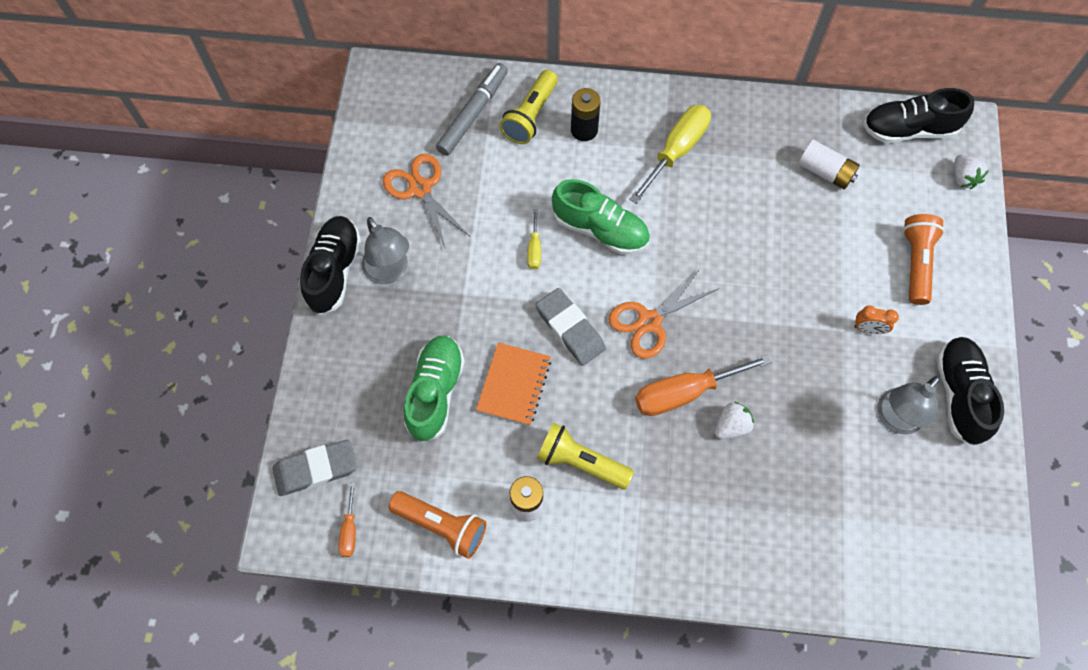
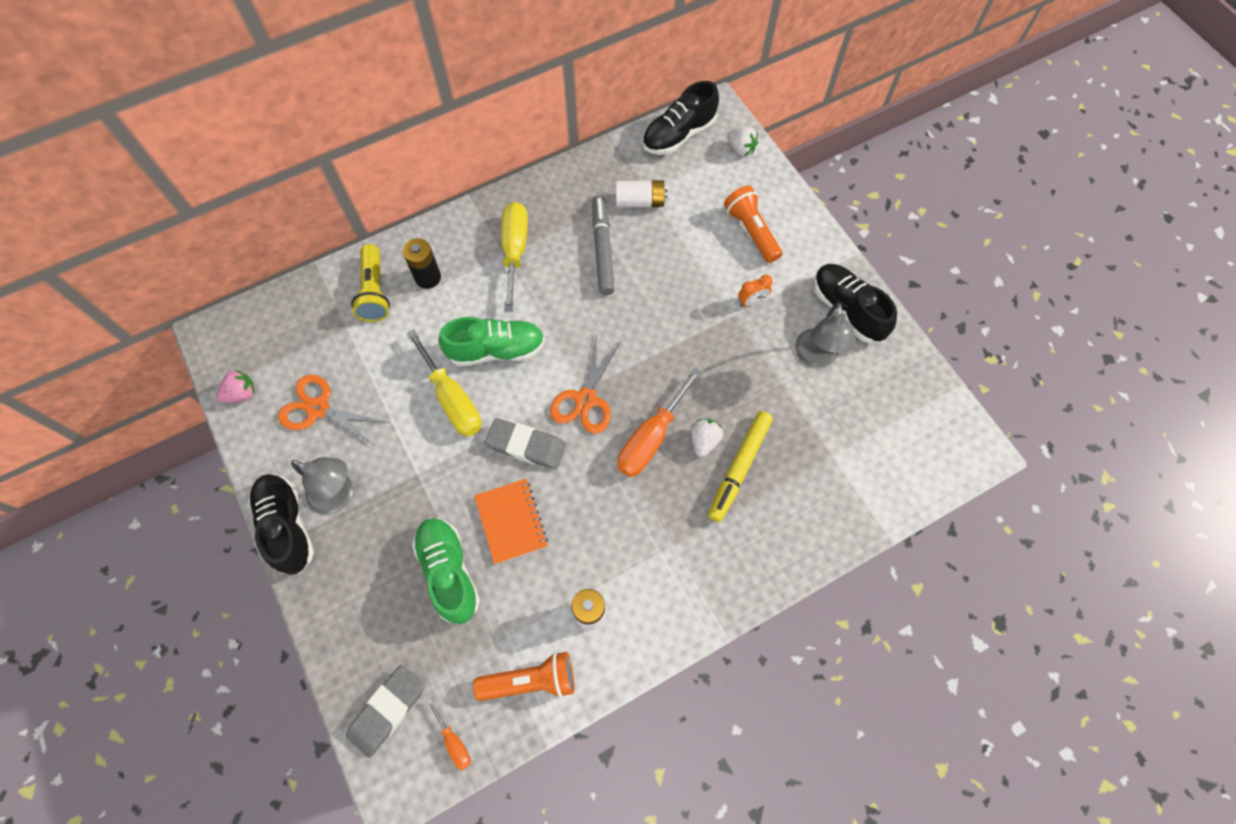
camera: 35 degrees left, 0 degrees up
(368, 139) = (241, 394): none -> pink strawberry
(473, 113) = (323, 318): grey marker -> grey marker (602, 249)
(534, 249) = (452, 399): yellow screwdriver -> yellow screwdriver, size x2.03
(581, 462) = (608, 548): yellow flashlight -> none
(747, 471) = (739, 468): none -> yellow marker

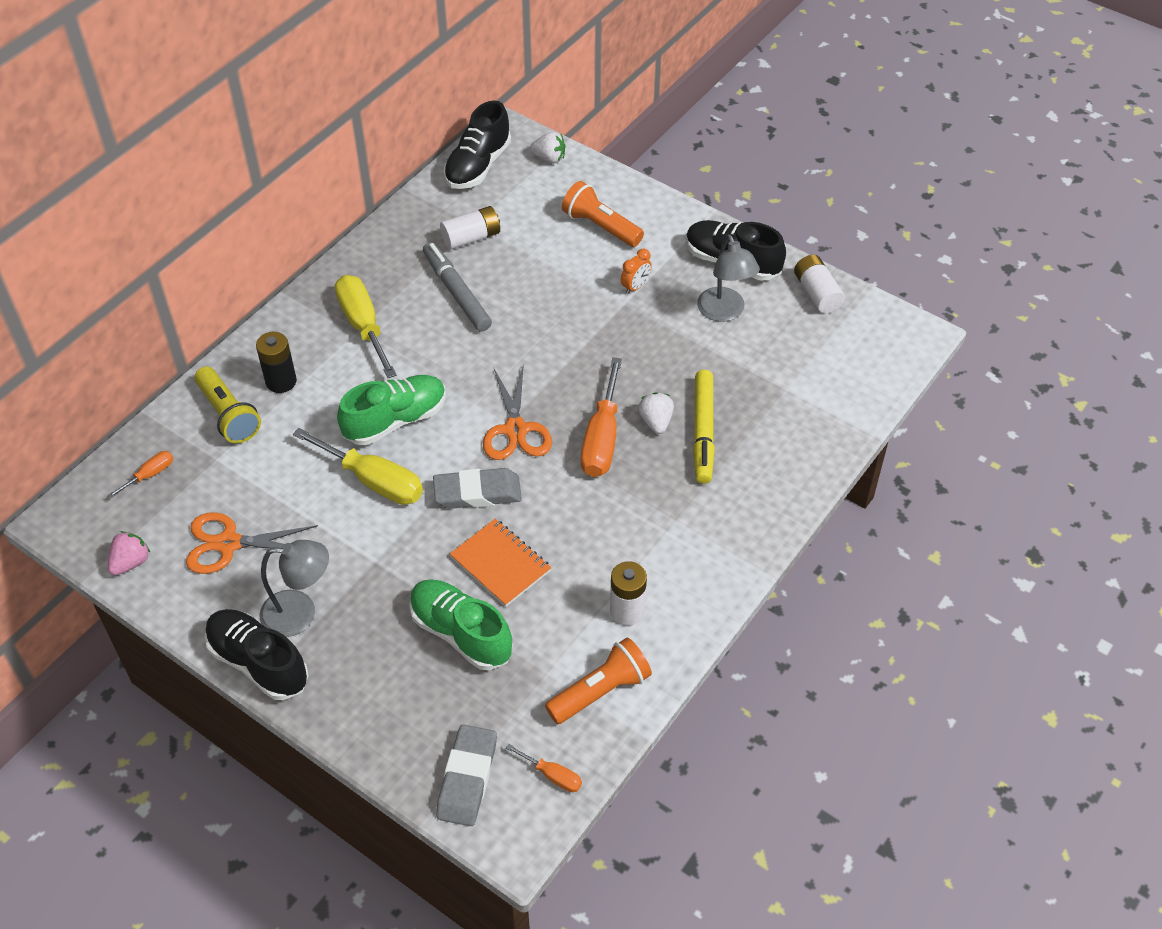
camera: 25 degrees left, 15 degrees down
(292, 321) = (150, 475): none -> orange screwdriver
(907, 371) = (817, 293): none -> white battery

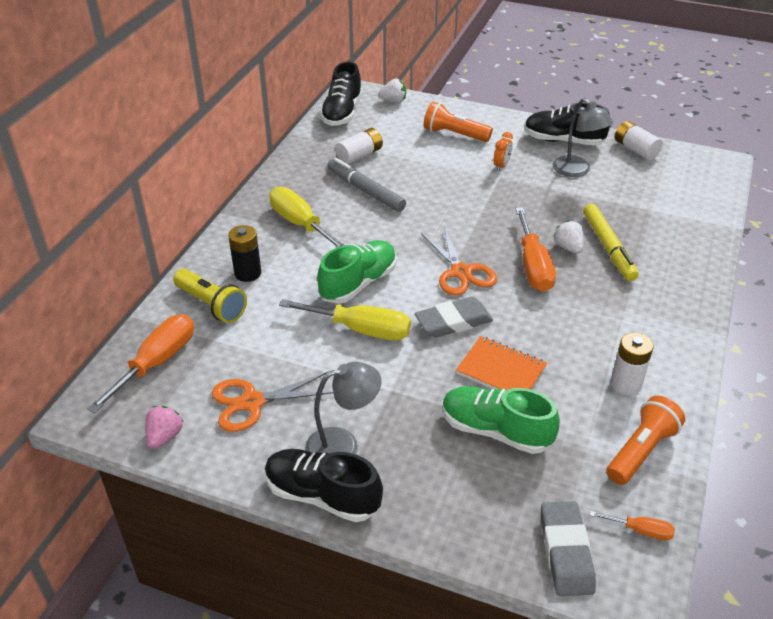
camera: 15 degrees left, 10 degrees down
(150, 475) = (157, 362): orange screwdriver -> orange screwdriver, size x2.03

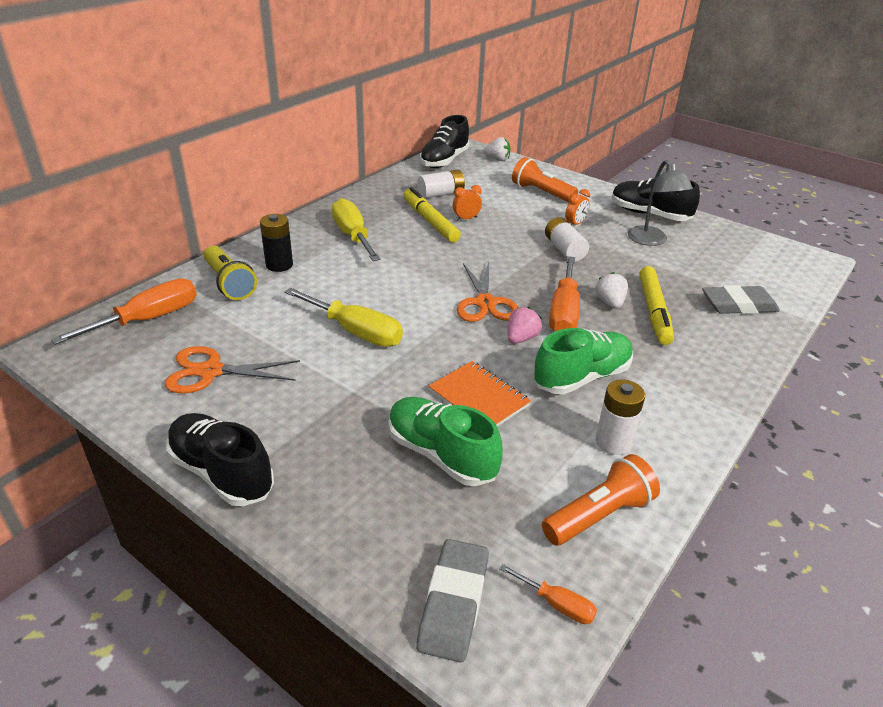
camera: 15 degrees right, 5 degrees down
(165, 436) = (110, 382): pink strawberry -> pink strawberry (521, 338)
(343, 445) = (273, 430): grey lamp -> none
(358, 283) = (377, 293): green shoe -> green shoe (582, 377)
(365, 191) = (430, 221): grey marker -> yellow marker
(398, 180) = (466, 219): none -> orange clock
(453, 322) = (453, 344): grey eraser -> grey eraser (738, 305)
(635, 149) = (723, 233): white battery -> white battery (564, 249)

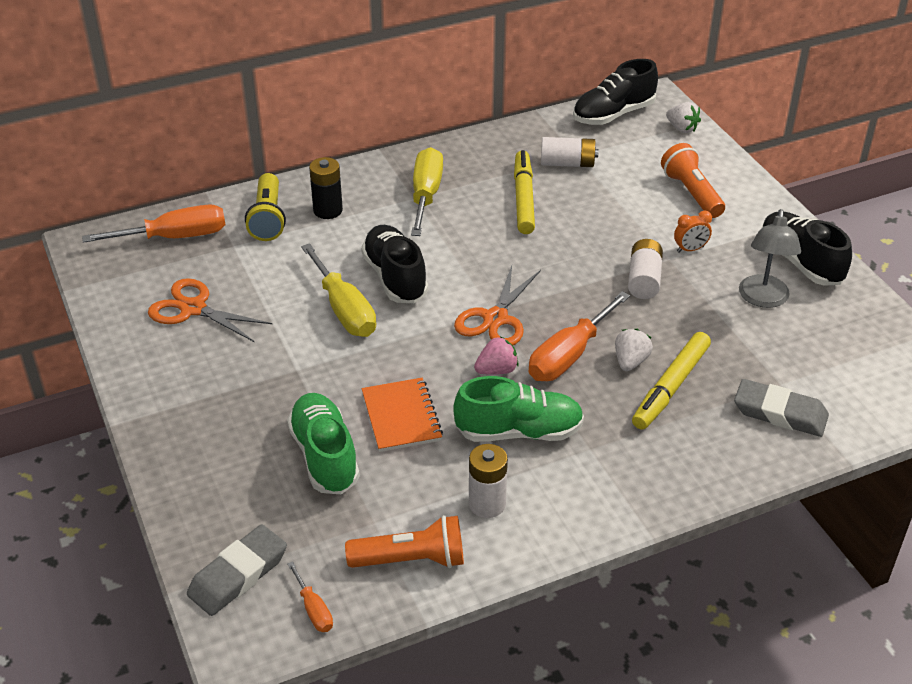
camera: 30 degrees right, 5 degrees up
(222, 473) = (144, 405): black shoe -> black shoe (395, 277)
(466, 219) = (567, 206): orange clock -> none

